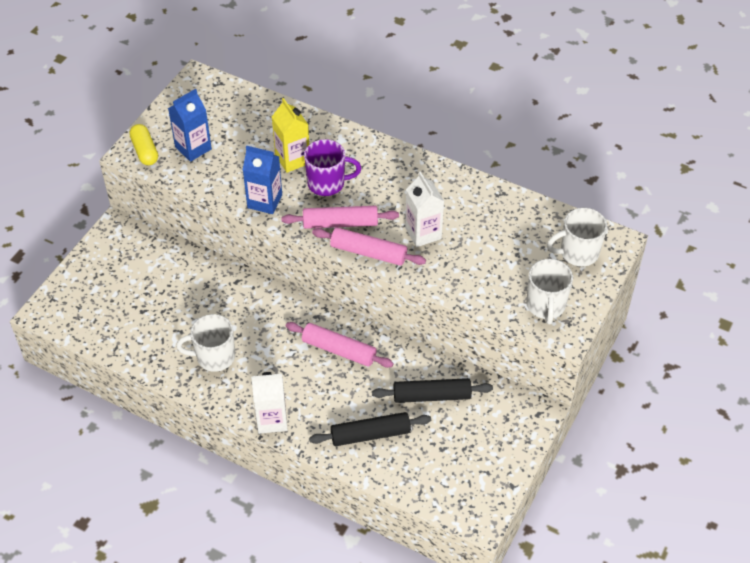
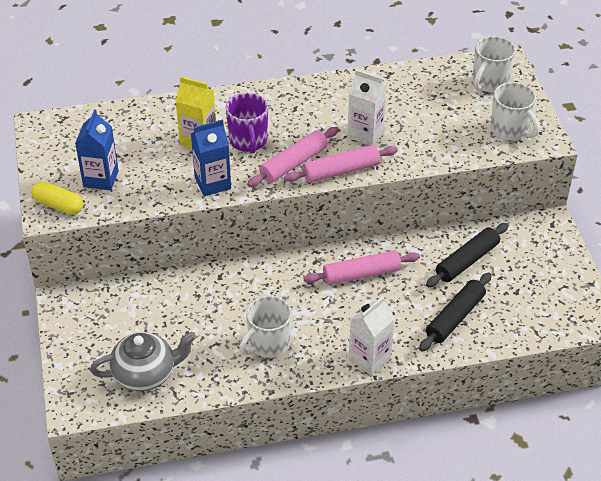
camera: 40 degrees left, 5 degrees down
(112, 320) = (146, 374): none -> grey teapot
(327, 183) = (248, 141): purple mug -> purple mug turned 120 degrees clockwise

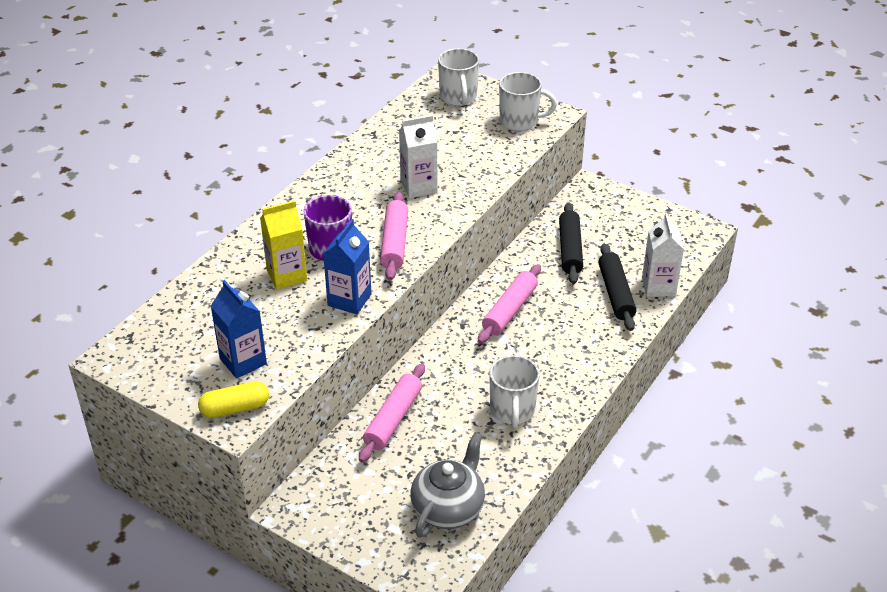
camera: 45 degrees left, 5 degrees down
(341, 171) = (439, 225): pink rolling pin -> pink rolling pin (393, 419)
(369, 358) = (599, 365): white carton -> white carton (658, 286)

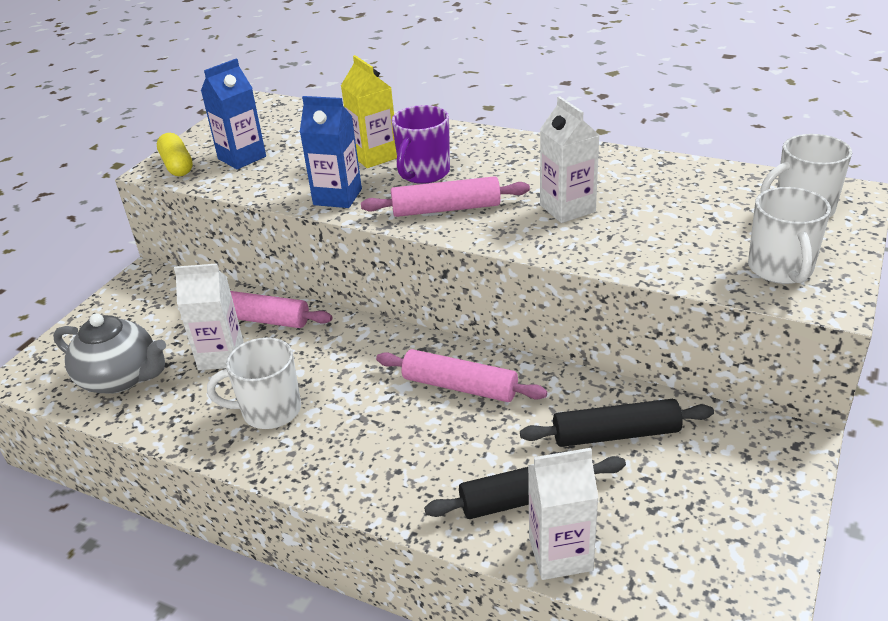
camera: 85 degrees right, 5 degrees down
(437, 442) = (221, 356): none -> white carton

